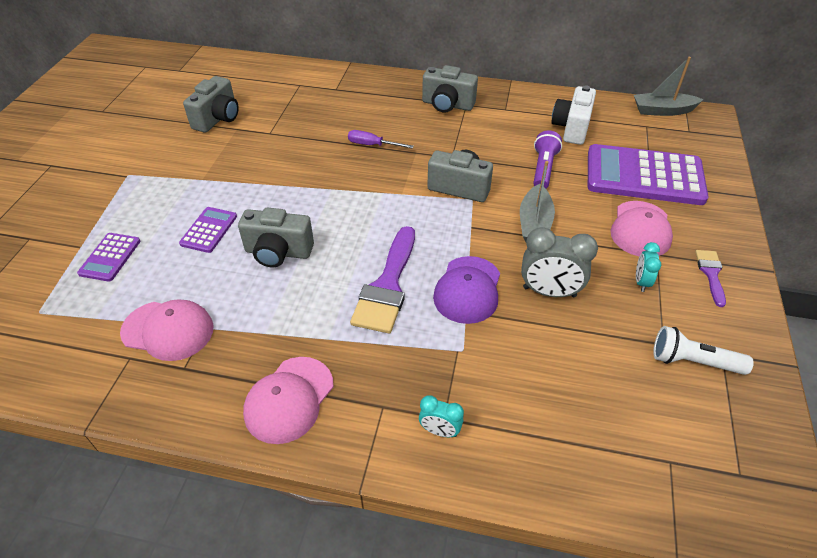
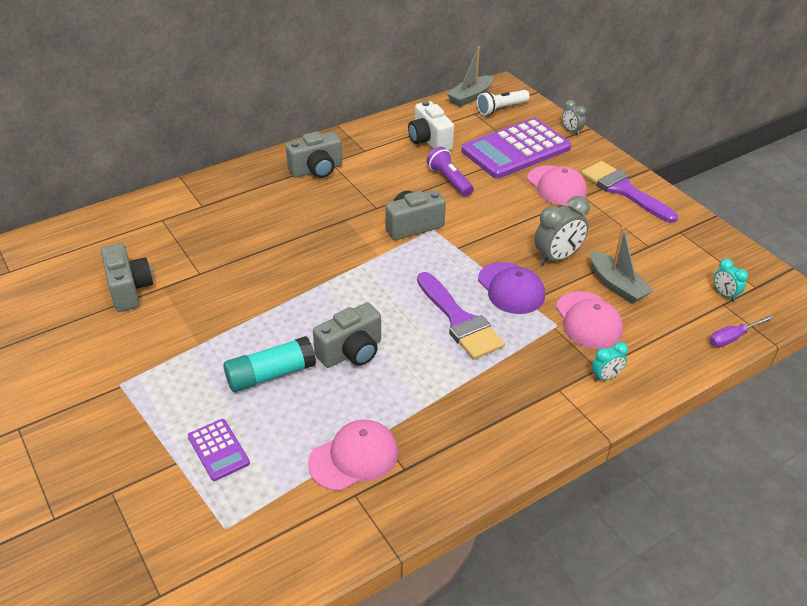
camera: 45 degrees left, 5 degrees down
(209, 230) = (271, 374): purple calculator -> turquoise glue stick
(289, 399) = (501, 430): pink cap -> pink cap (588, 320)
(372, 145) = (303, 233): purple screwdriver -> purple screwdriver (732, 338)
(534, 223) = (493, 220): grey boat -> grey boat (617, 285)
(641, 282) = (596, 218): turquoise clock -> turquoise clock (724, 294)
(693, 362) = (673, 246): white flashlight -> white flashlight (501, 109)
(710, 273) = (623, 190): purple brush -> purple brush, size x1.91
(729, 189) = (571, 131): none -> grey clock

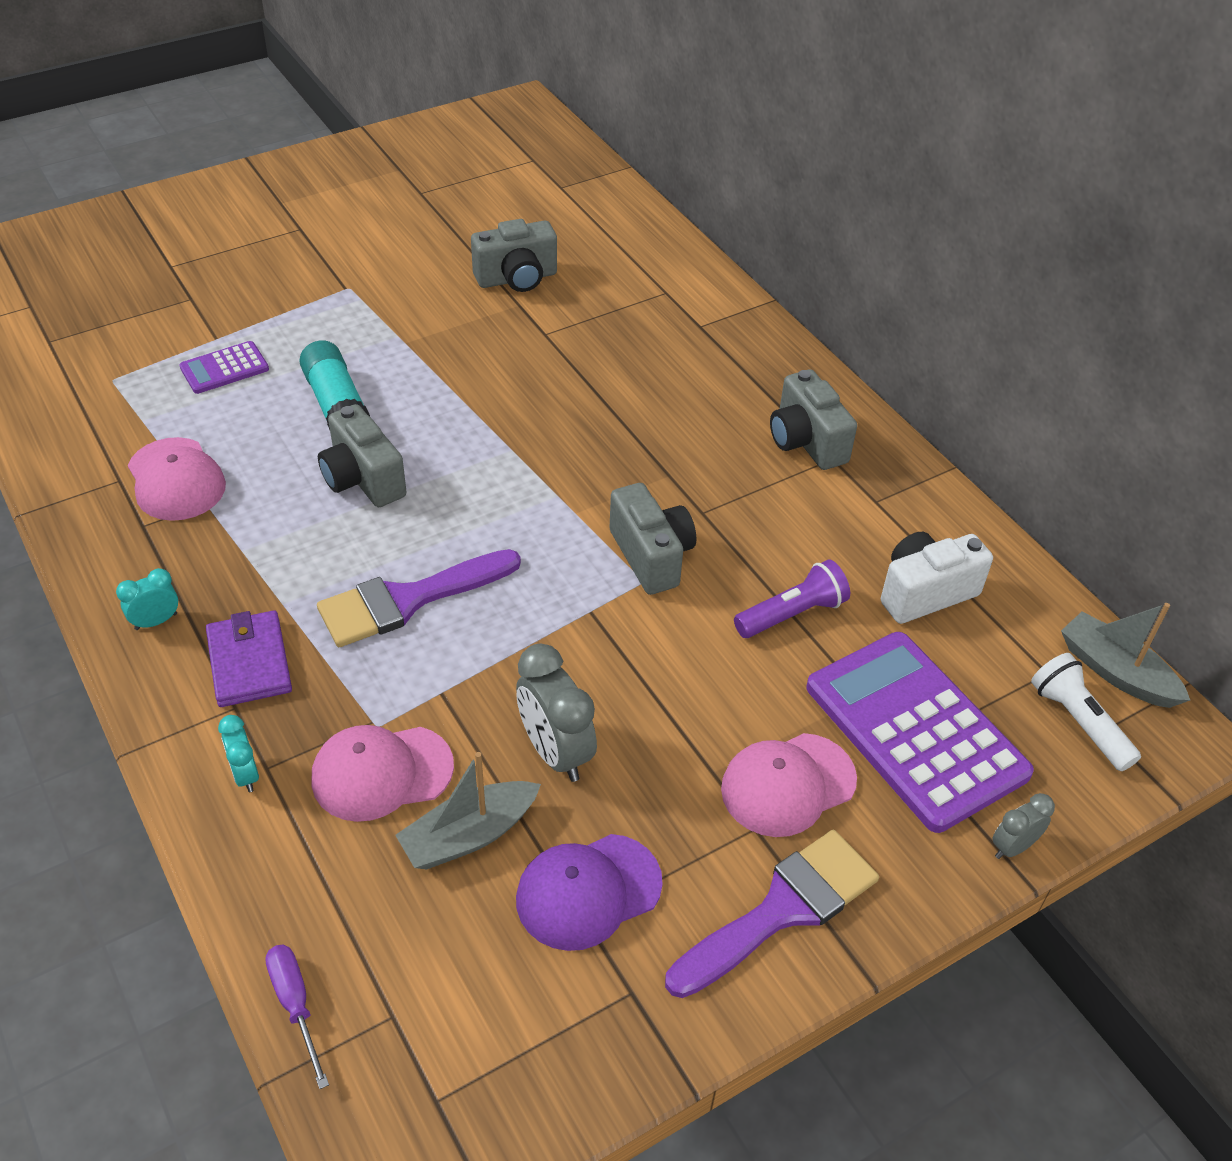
camera: 90 degrees right, 5 degrees up
(511, 288) = (477, 673): purple cap -> purple cap (588, 891)
(522, 387) = (249, 662): none -> purple wallet
(724, 294) = (420, 1027): turquoise clock -> turquoise clock (156, 621)

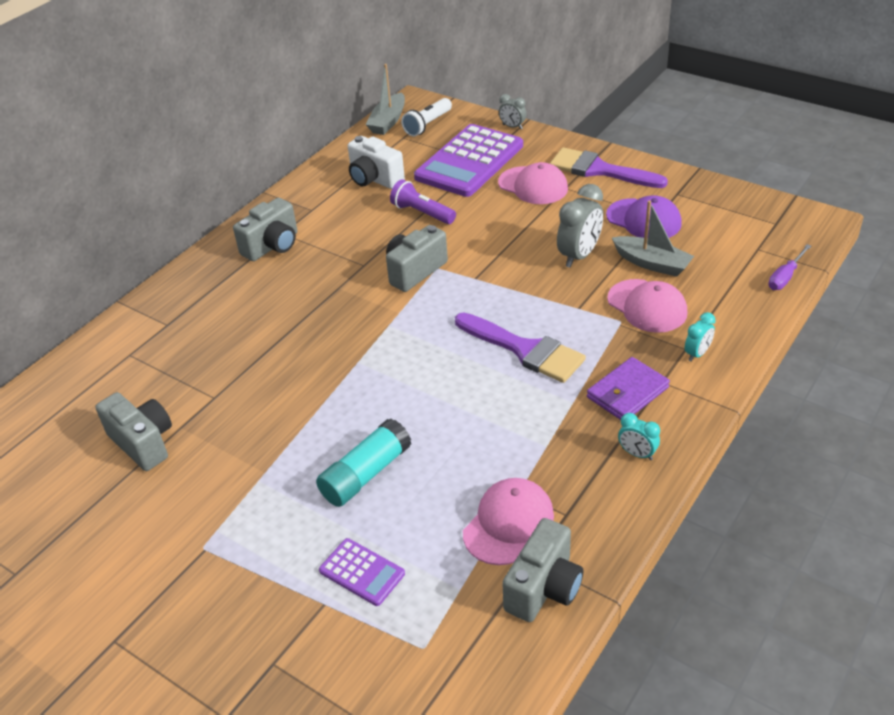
camera: 110 degrees left, 5 degrees down
(363, 479) = (436, 420): grey camera -> grey camera (544, 588)

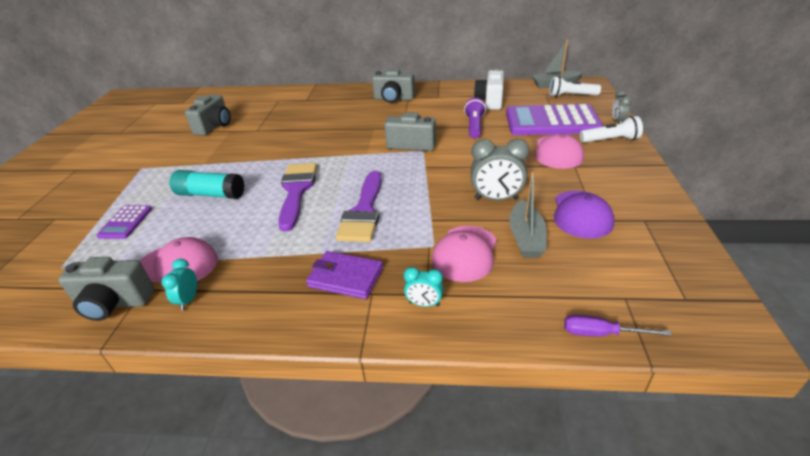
camera: 60 degrees right, 5 degrees down
(542, 147) = (610, 140): none -> white flashlight
(599, 170) = (619, 172): purple brush -> purple brush (296, 191)
(637, 454) = (273, 307): turquoise clock -> turquoise clock (188, 300)

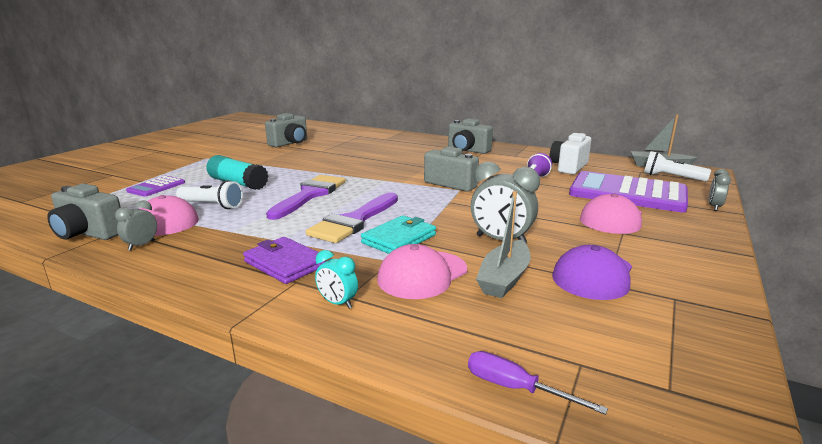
camera: 20 degrees right, 15 degrees down
(188, 300) = (141, 245): turquoise clock -> grey clock
(417, 221) = (399, 239): none -> turquoise wallet
(610, 140) = (690, 220): white flashlight -> white flashlight (212, 205)

